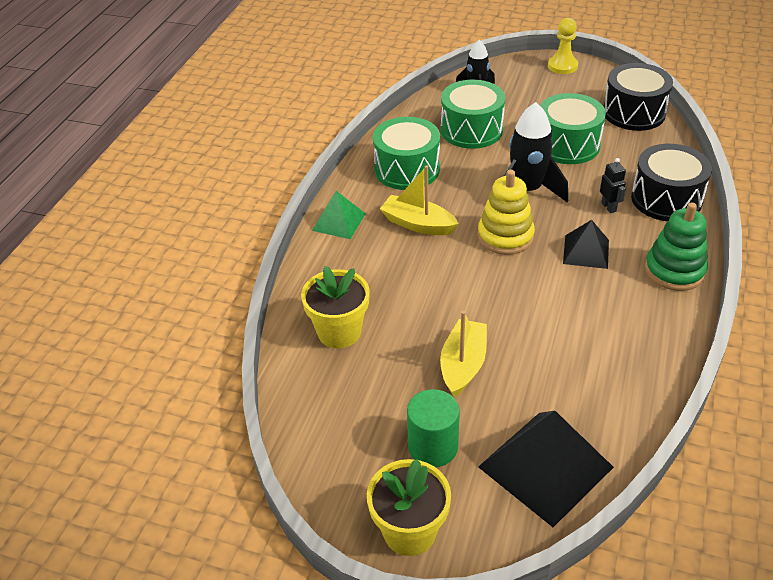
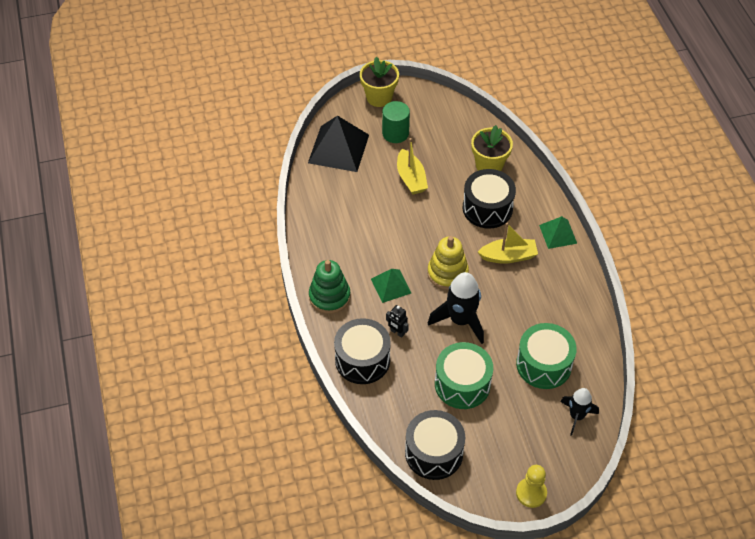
camera: 145 degrees right, 10 degrees up
(393, 282) = (487, 208): none -> black drum
(407, 169) = (555, 300): green drum -> none
(586, 251) = (391, 286): black pyramid -> green pyramid

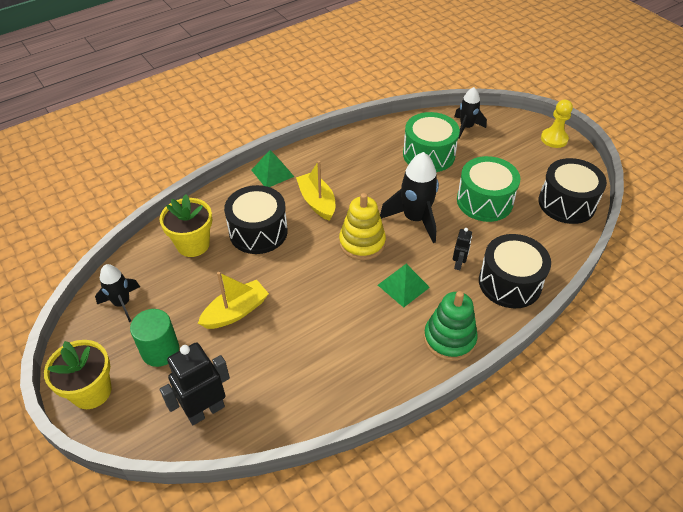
camera: 110 degrees left, 5 degrees down
(338, 148) = (205, 410): black pyramid -> black robot
(446, 119) = (122, 303): none -> black rocket

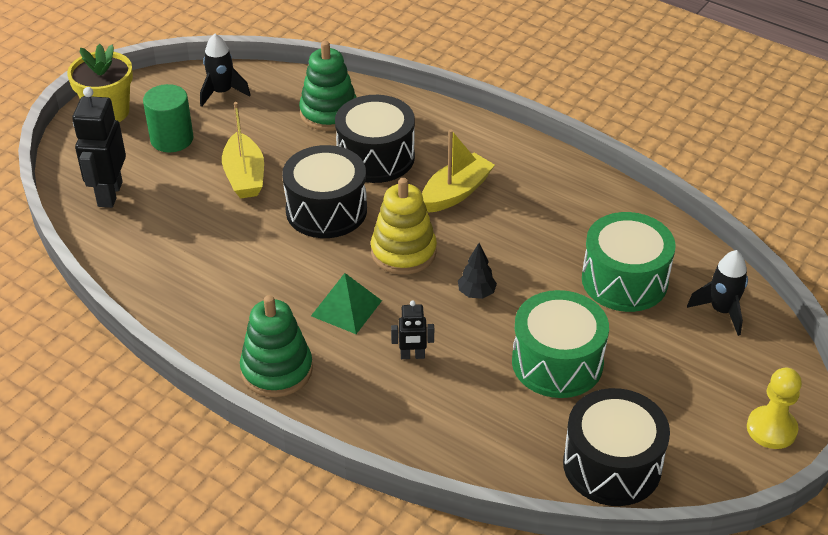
camera: 70 degrees right, 5 degrees down
(193, 244) = (329, 113): yellow flower pot -> green stacking toy
(205, 410) = (109, 194): black robot -> black robot turned 120 degrees counterclockwise
(236, 312) = (244, 176): yellow boat -> yellow boat turned 45 degrees clockwise
(272, 173) = (486, 139): green pyramid -> none
(415, 219) = (476, 293): black rocket -> black tree
(510, 283) = (402, 417): black drum -> black drum (326, 210)

